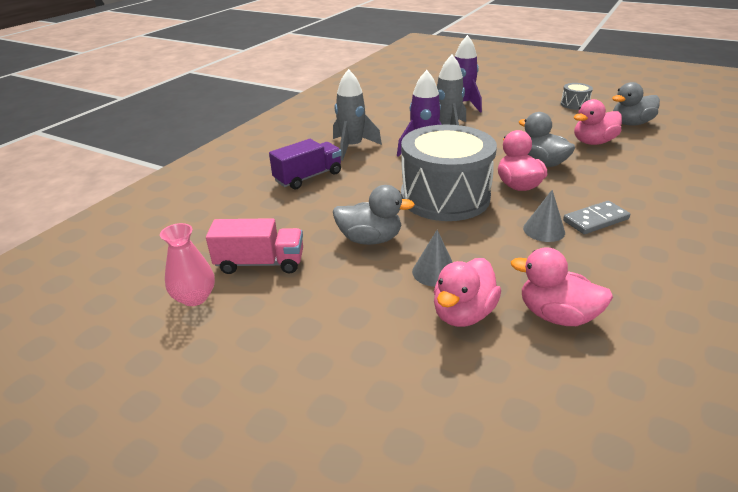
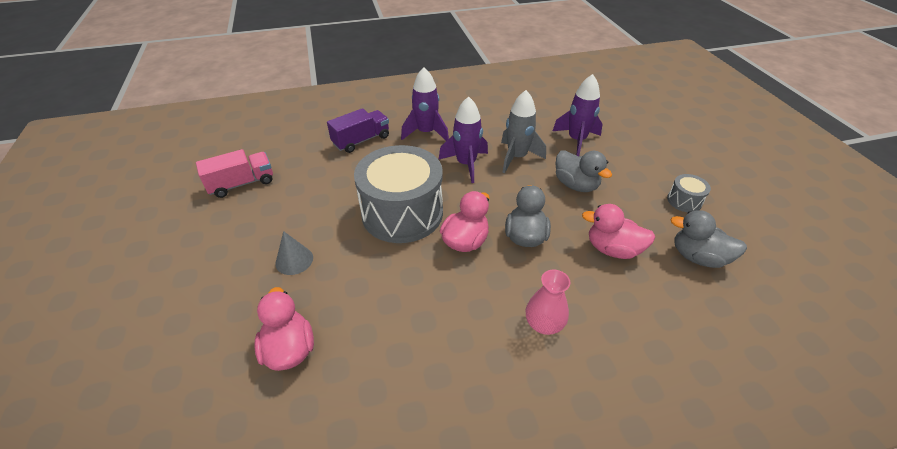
camera: 45 degrees right, 10 degrees up
(195, 297) = (190, 182): pink vase -> pink vase (544, 324)
(260, 263) = (242, 184): pink truck -> pink truck turned 75 degrees counterclockwise
(308, 177) = (361, 140): purple truck -> purple truck turned 45 degrees counterclockwise
(352, 147) = (426, 133): grey rocket -> purple rocket
(370, 239) = (308, 210): grey duck -> grey duck (576, 185)
(463, 314) = (255, 299): pink duck -> none
(544, 230) = (407, 289): grey cone -> none
(595, 220) = (456, 313): grey domino -> none

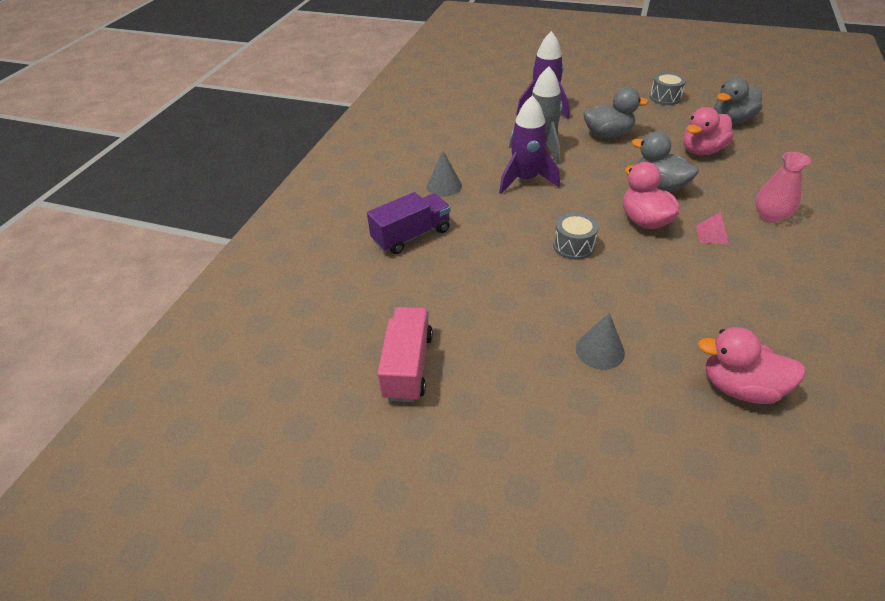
camera: 55 degrees left, 0 degrees up
(361, 140) = (411, 236): purple truck -> purple truck turned 60 degrees clockwise
(402, 213) = (573, 246): grey drum -> grey drum, size x0.41
(426, 133) = (444, 186): purple rocket -> grey cone
(479, 288) = (712, 234): none -> pink pyramid

